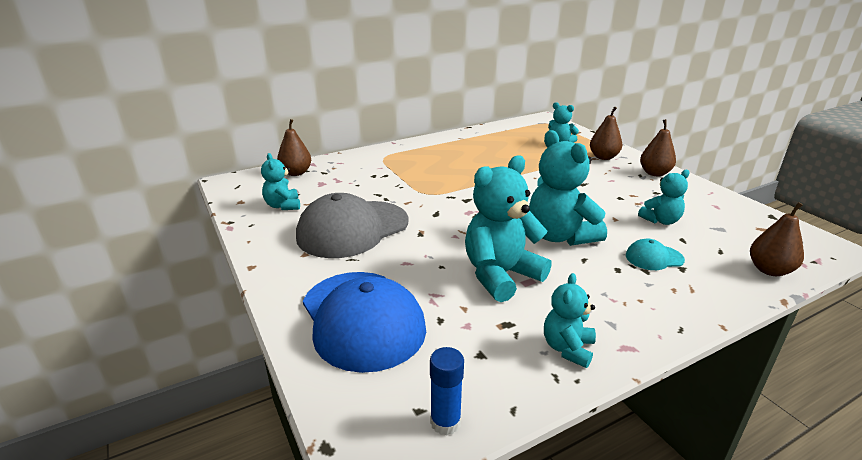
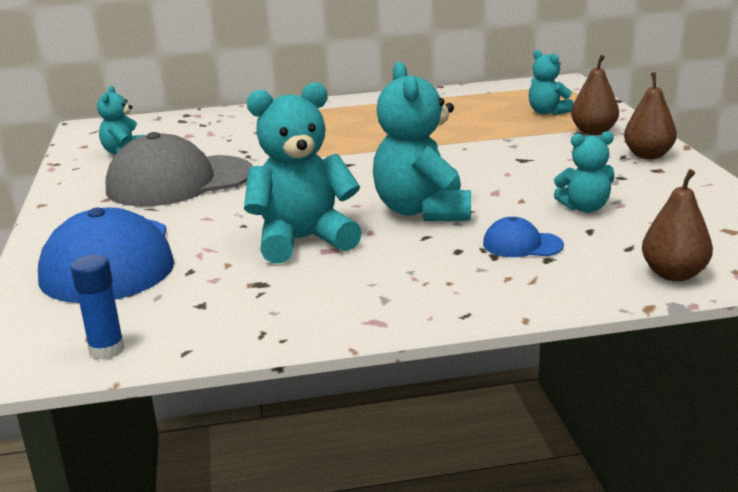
camera: 20 degrees right, 5 degrees down
(296, 173) = (170, 123): brown pear -> none
(567, 348) = (304, 313): turquoise teddy bear -> none
(654, 258) = (522, 244): turquoise cap -> blue cap

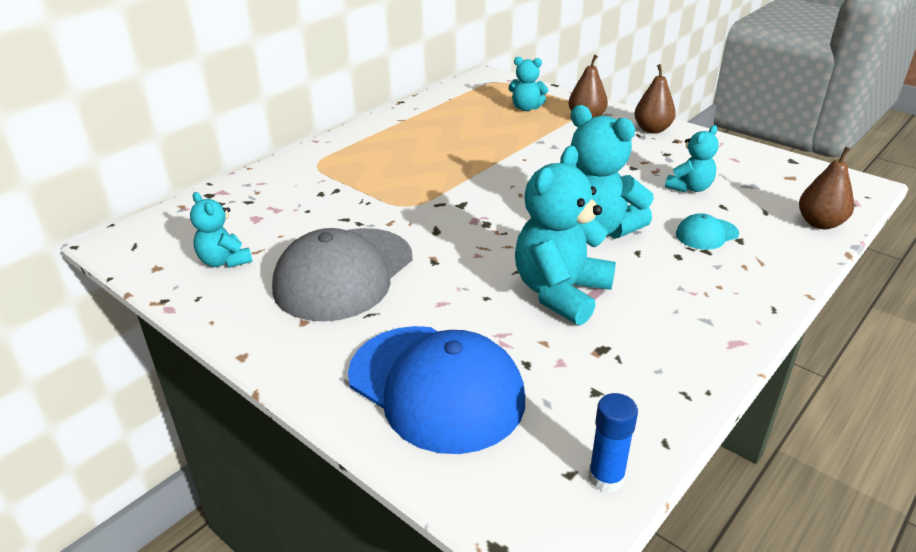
camera: 40 degrees left, 10 degrees up
(522, 244) = (706, 234): blue cap -> turquoise cap

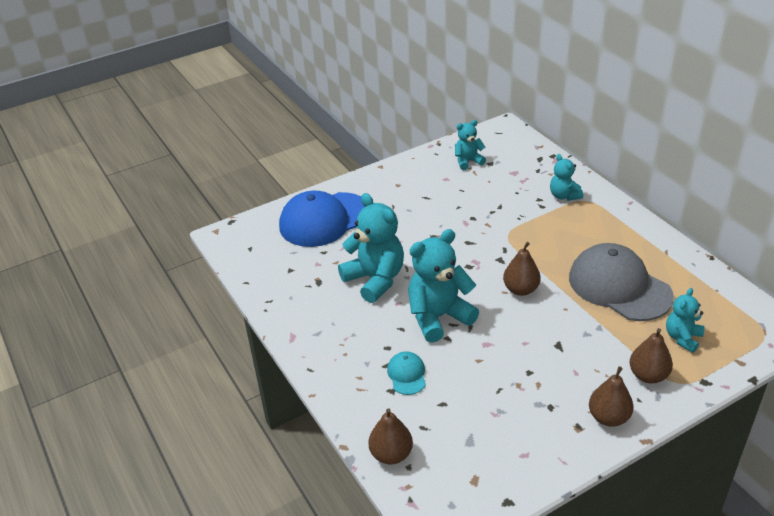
camera: 110 degrees right, 5 degrees up
(344, 274) = (435, 201): grey cap -> grey cap (619, 286)
(510, 185) = (521, 289): none -> brown pear
(606, 478) = (240, 258): blue glue stick -> none
(690, 188) = (479, 395): turquoise teddy bear -> turquoise teddy bear (564, 196)

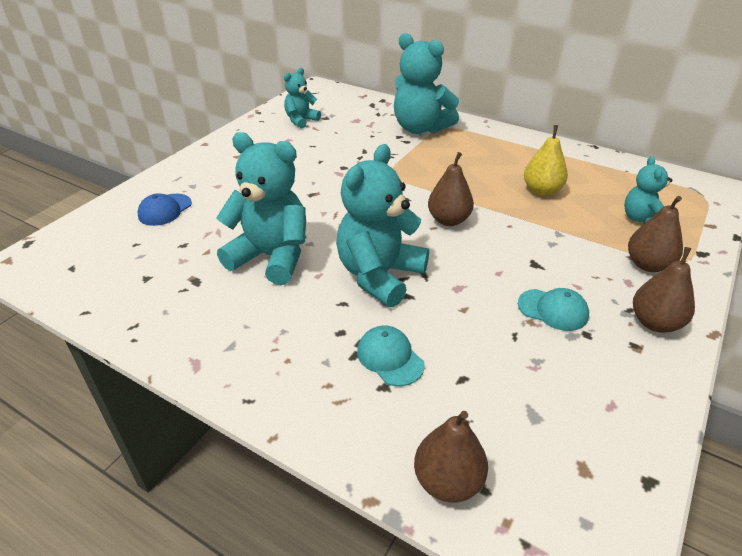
camera: 30 degrees left, 0 degrees up
(325, 220) = (165, 210): blue cap -> blue cap, size x0.44
(541, 382) = (553, 310): none -> turquoise cap
(564, 196) = (420, 128): turquoise teddy bear -> turquoise teddy bear, size x1.80
(619, 286) = (541, 191): grey cap -> yellow pear

